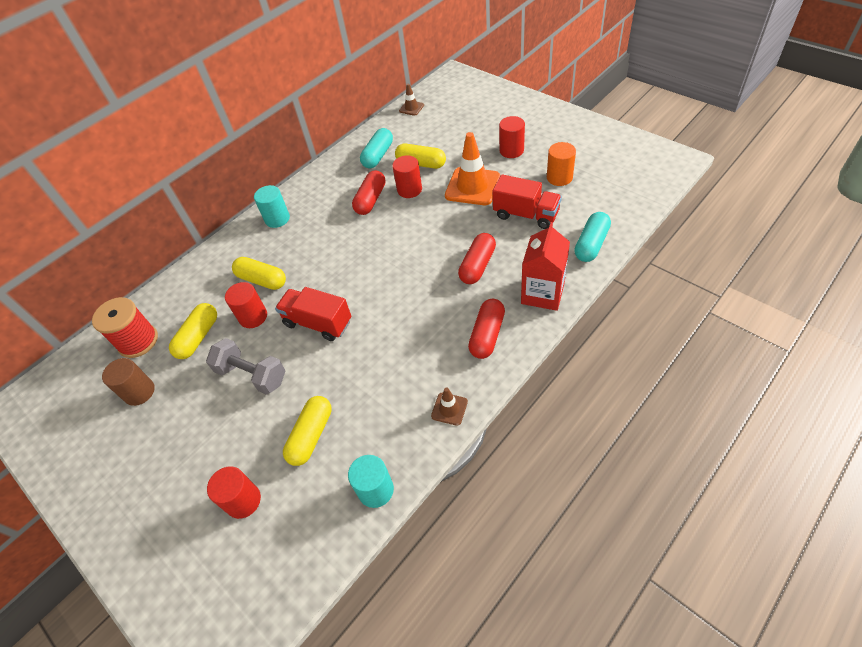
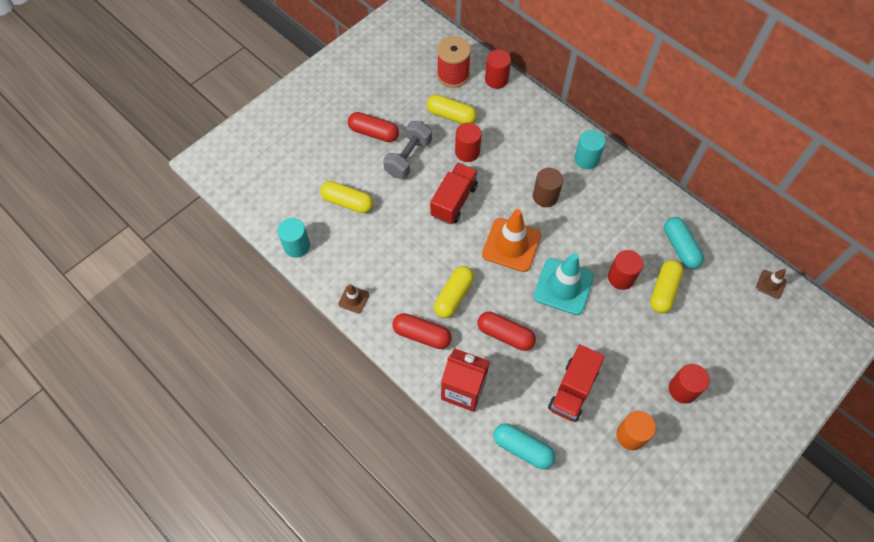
camera: 85 degrees right, 10 degrees up
(139, 392) = (404, 85): brown cylinder -> brown cylinder (545, 196)
(243, 501) = (305, 164): red cylinder -> red cylinder (496, 79)
(262, 280) = (508, 154): yellow capsule -> yellow capsule (454, 296)
(370, 200) = (607, 240): red capsule -> red capsule (373, 133)
(378, 155) = (680, 247): turquoise capsule -> turquoise capsule turned 45 degrees clockwise
(421, 227) = (563, 286): none -> turquoise traffic cone
(472, 186) = (621, 341): orange traffic cone -> orange traffic cone (511, 245)

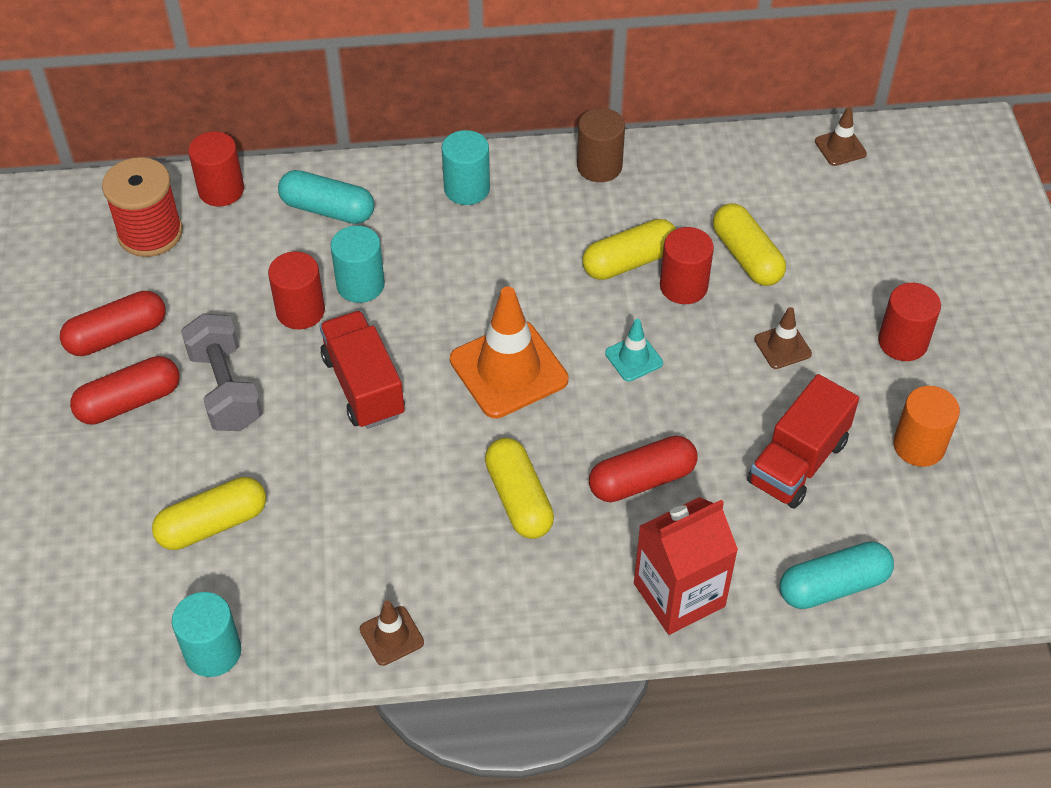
camera: 50 degrees left, 10 degrees down
(422, 335) = (542, 586): red capsule -> red capsule (117, 335)
(451, 115) = (216, 285): yellow capsule -> yellow capsule (629, 261)
(500, 161) = (360, 285): none -> turquoise cylinder
(545, 196) = (474, 276): brown cylinder -> brown cylinder (599, 166)
(563, 286) = (634, 358): turquoise traffic cone -> turquoise traffic cone, size x0.49
(572, 390) = (797, 462): red truck -> red truck turned 60 degrees clockwise
(629, 340) = (782, 346): none -> brown traffic cone
(680, 247) = (702, 194): turquoise capsule -> turquoise capsule (327, 209)

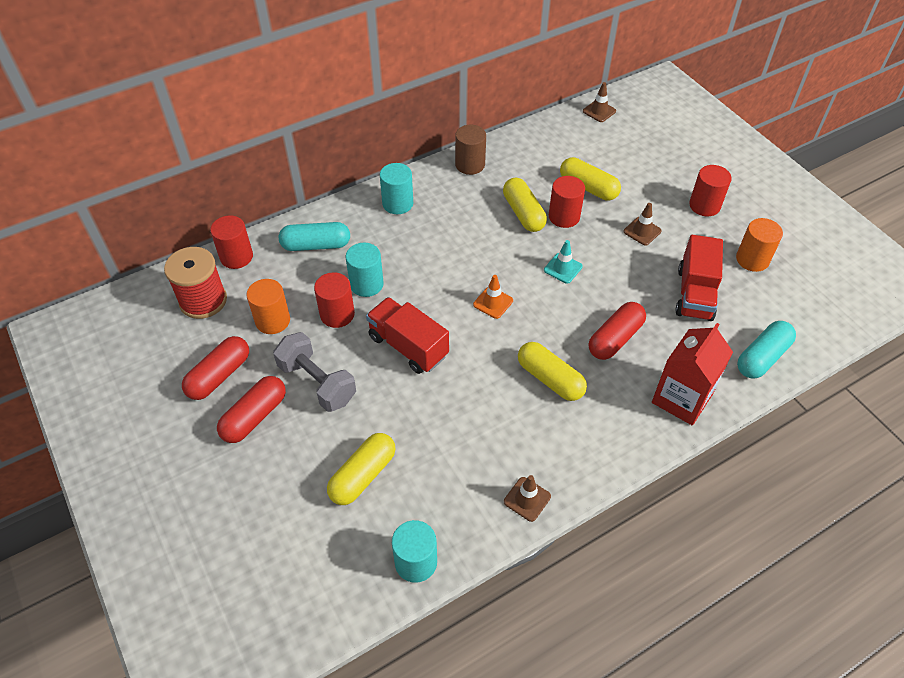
camera: 25 degrees left, 0 degrees up
(218, 290) = (272, 321): none -> orange cylinder
(508, 370) = (493, 302): orange traffic cone -> orange traffic cone, size x0.49
(629, 261) = (523, 213): yellow capsule -> yellow capsule turned 60 degrees counterclockwise

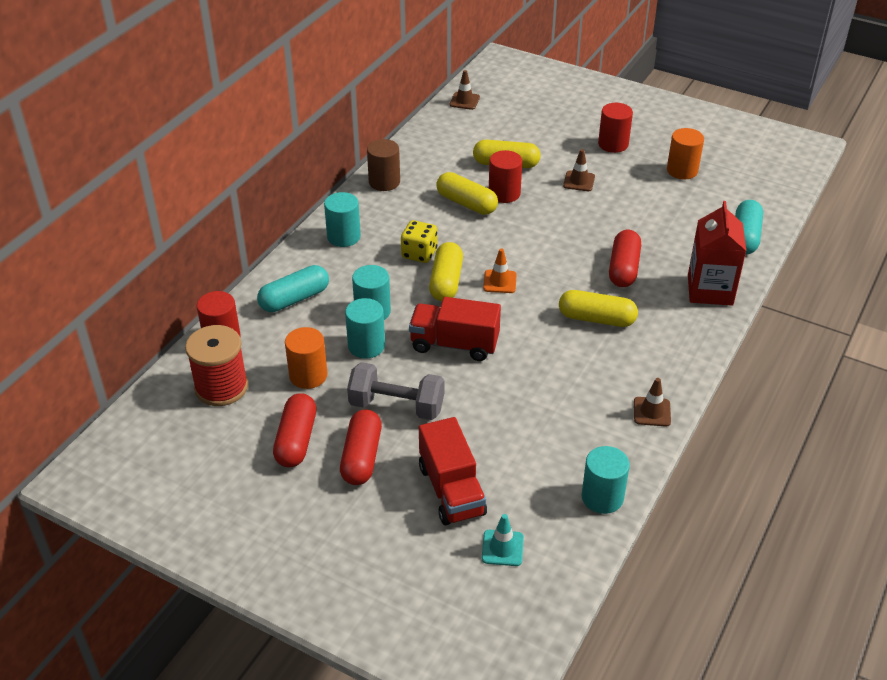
camera: 30 degrees left, 10 degrees down
(337, 314) = (366, 346): red cylinder -> turquoise cylinder
(363, 475) = (502, 457): yellow capsule -> yellow capsule (446, 282)
(446, 245) = (419, 253): none -> yellow dice
(563, 268) = (537, 233): turquoise traffic cone -> turquoise traffic cone (502, 548)
(694, 294) = (658, 212): red truck -> red truck (451, 490)

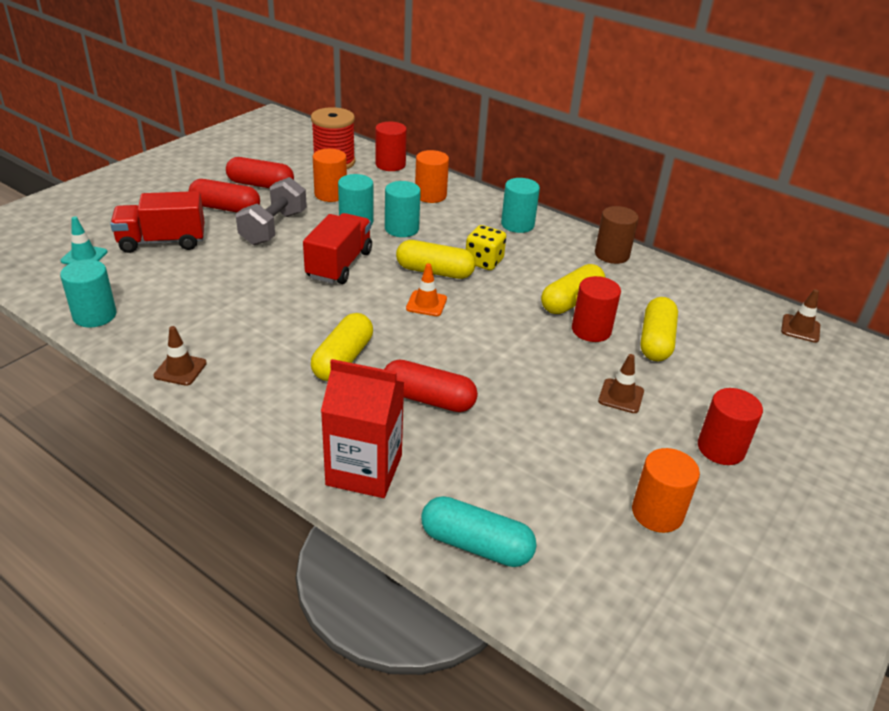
camera: 95 degrees right, 5 degrees down
(294, 299) = (430, 195): turquoise capsule -> orange cylinder

